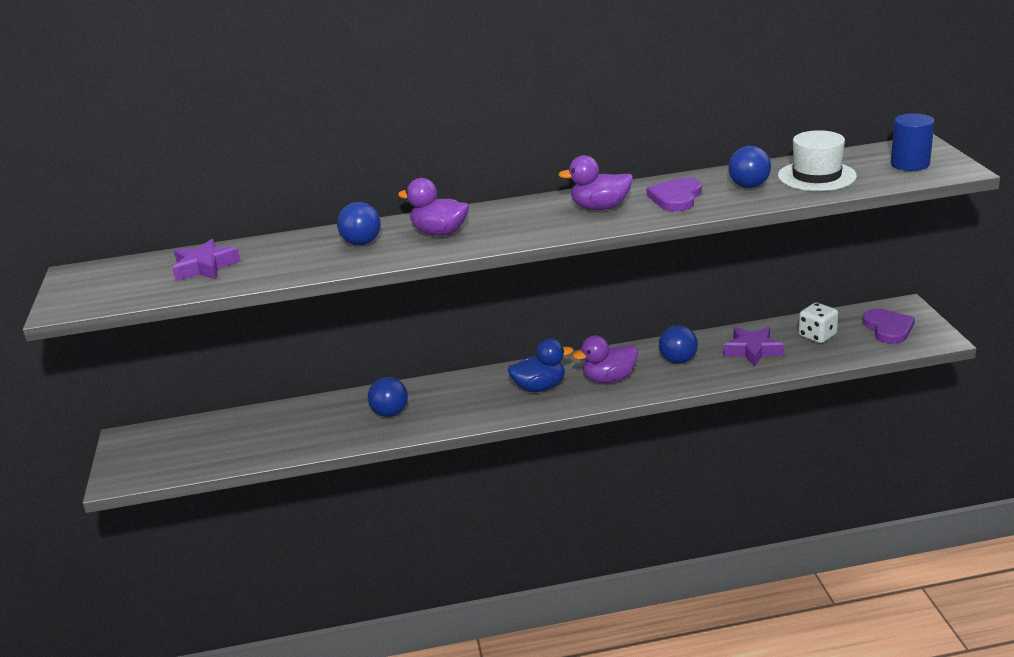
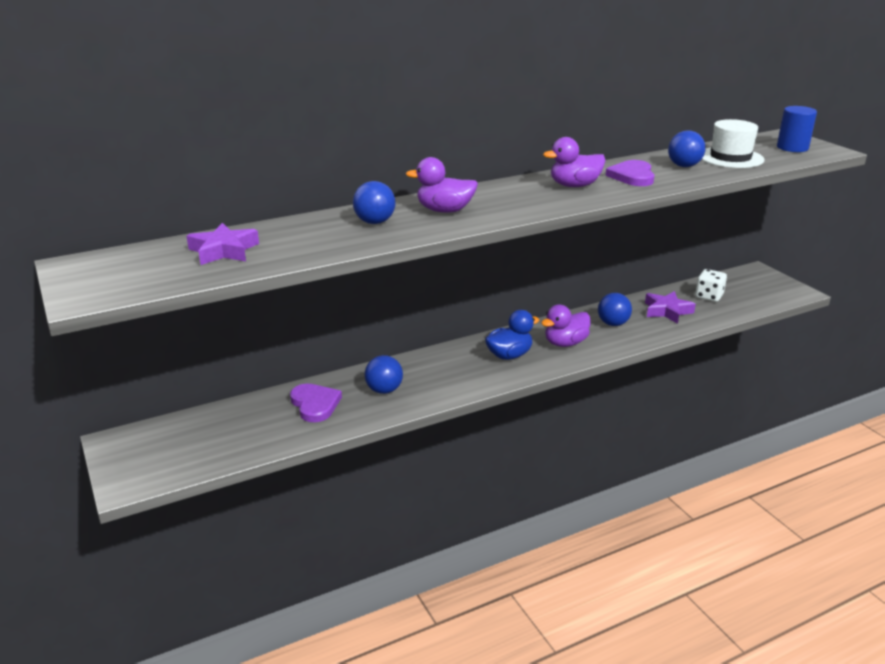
camera: 20 degrees left, 0 degrees up
(888, 328) = (757, 287): purple heart -> purple heart (315, 404)

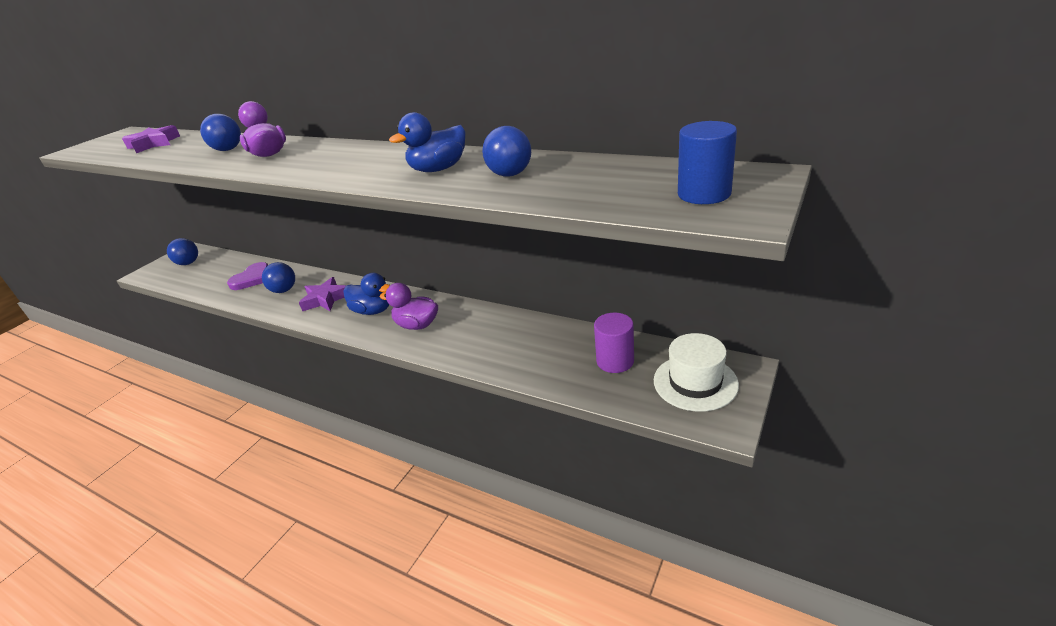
camera: 60 degrees right, 5 degrees up
(574, 186) = (379, 163): purple duck -> none
(613, 324) = (480, 332): blue ball -> blue ball (188, 263)
(632, 176) = (438, 169): purple heart -> blue duck
(667, 311) = (543, 349): purple star -> purple star (325, 299)
(709, 296) = (615, 361): white dice -> purple cylinder
(730, 158) = (584, 181): white hat -> white hat (695, 382)

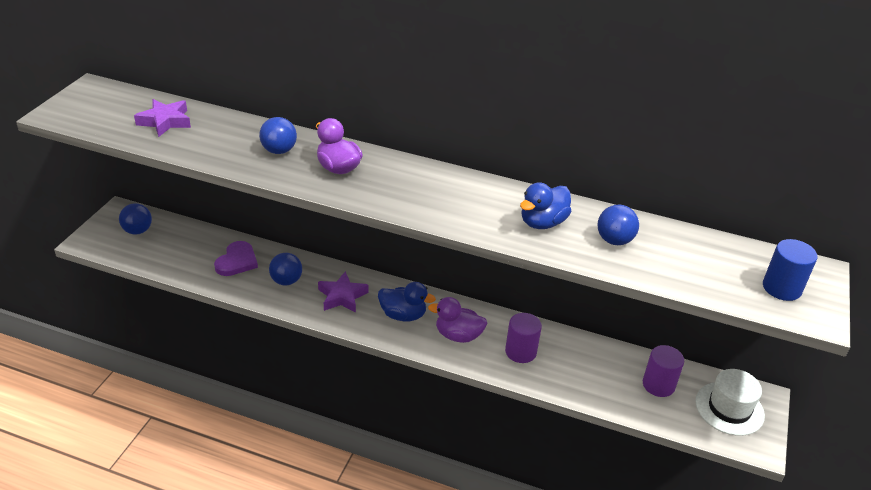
camera: 15 degrees left, 5 degrees up
(474, 336) = (520, 352): none -> purple cylinder

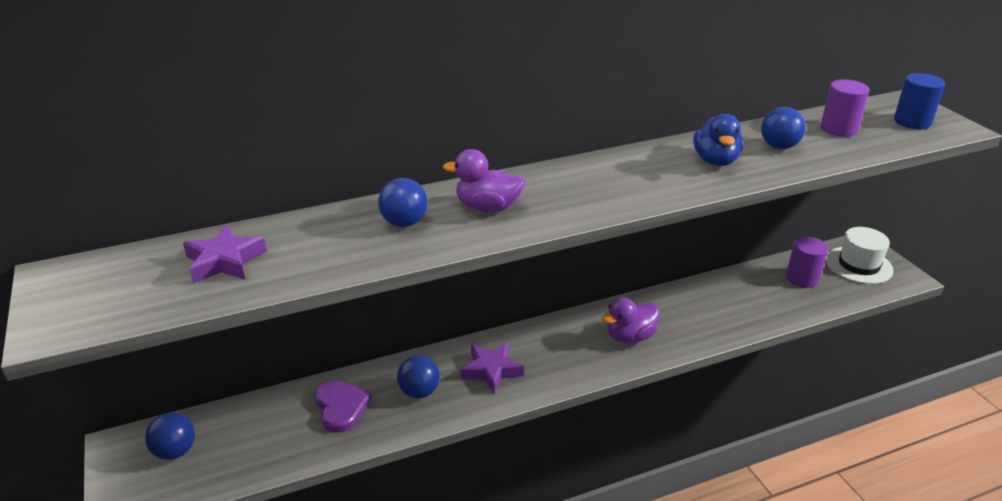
camera: 40 degrees left, 5 degrees down
(403, 315) = (565, 350): blue duck -> none
(520, 352) = (690, 317): purple cylinder -> purple cylinder (839, 129)

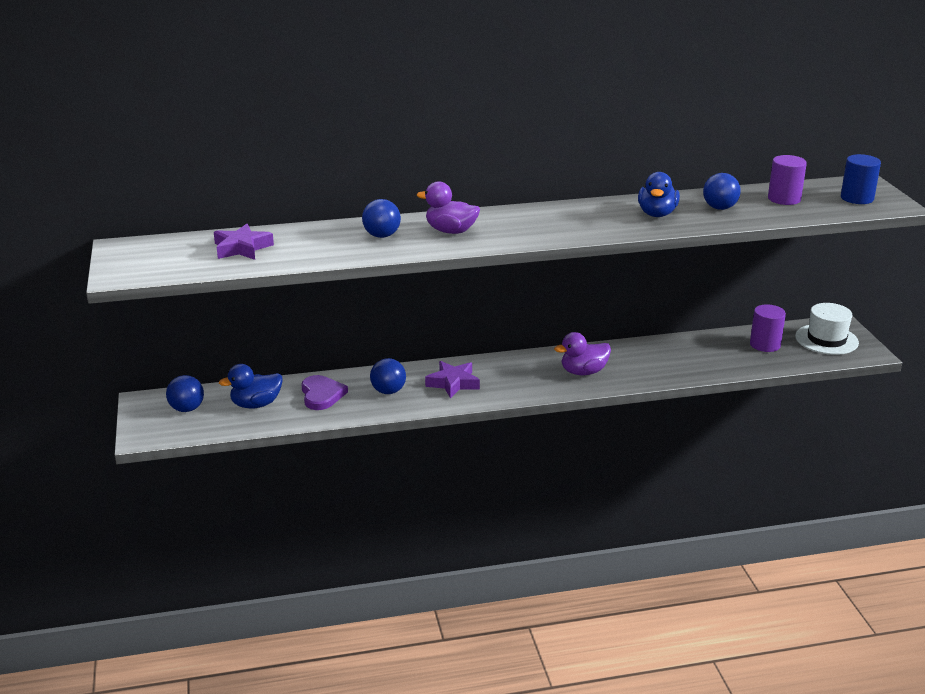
camera: 10 degrees right, 5 degrees down
(262, 433) = (256, 404): none -> blue duck

